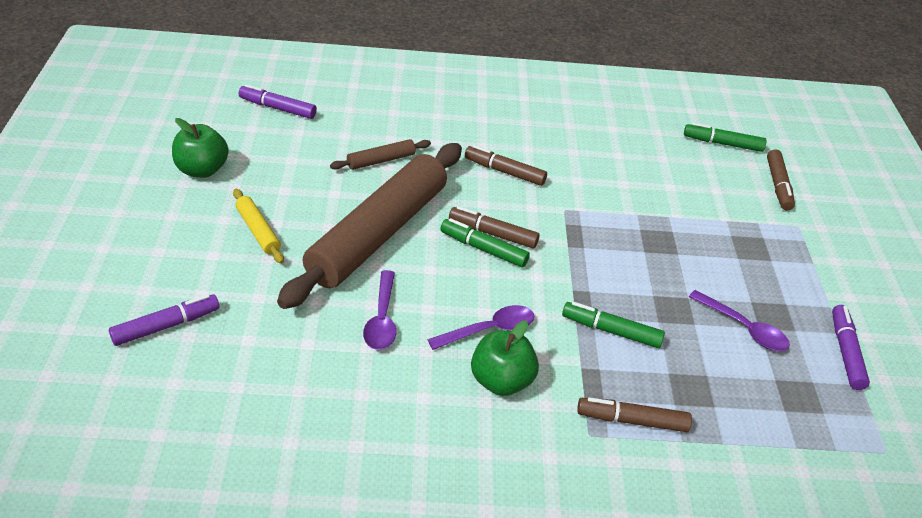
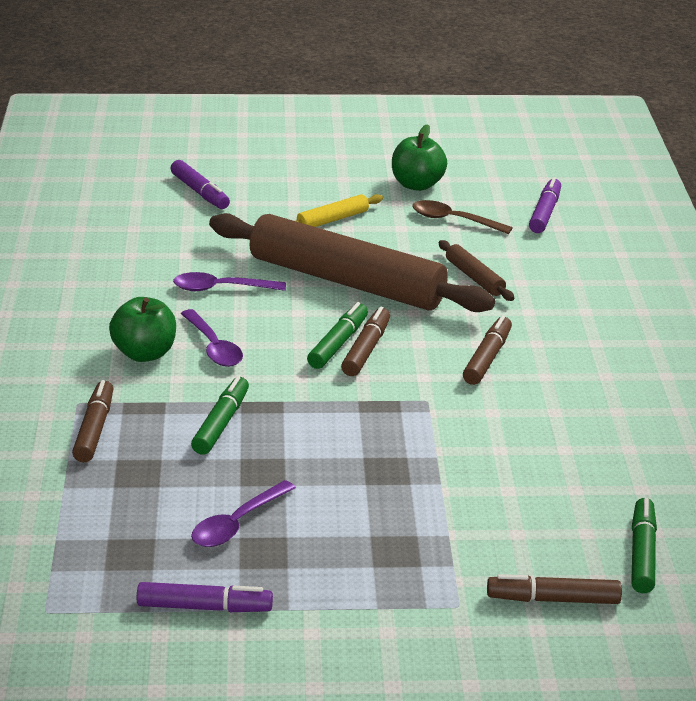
camera: 90 degrees right, 10 degrees down
(278, 158) = (453, 220): none -> brown spoon

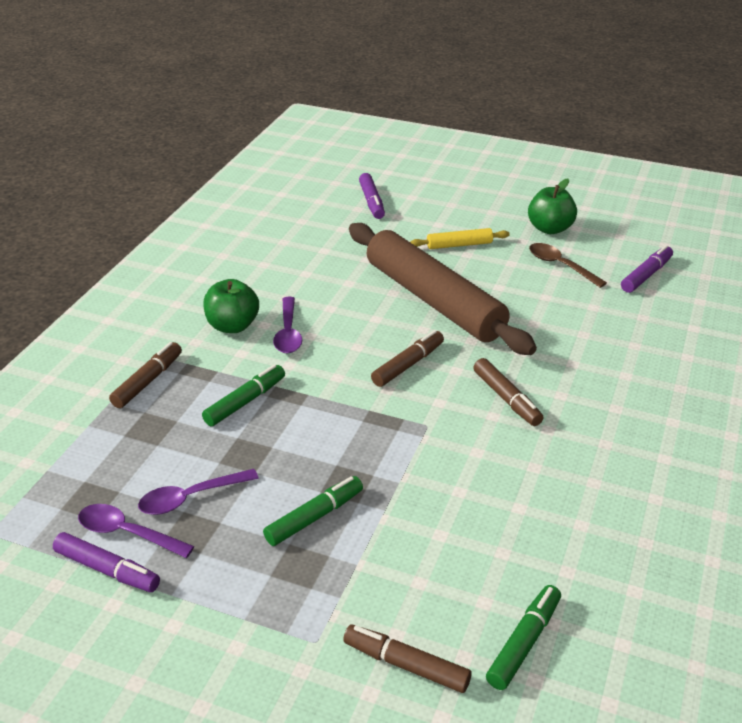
camera: 25 degrees right, 5 degrees up
(221, 288) = (330, 284): purple spoon -> purple spoon (127, 533)
(338, 343) = (388, 354): green marker -> green marker (314, 517)
(474, 277) = (544, 321): brown rolling pin -> none
(487, 358) = (506, 398): brown marker -> brown marker turned 105 degrees clockwise

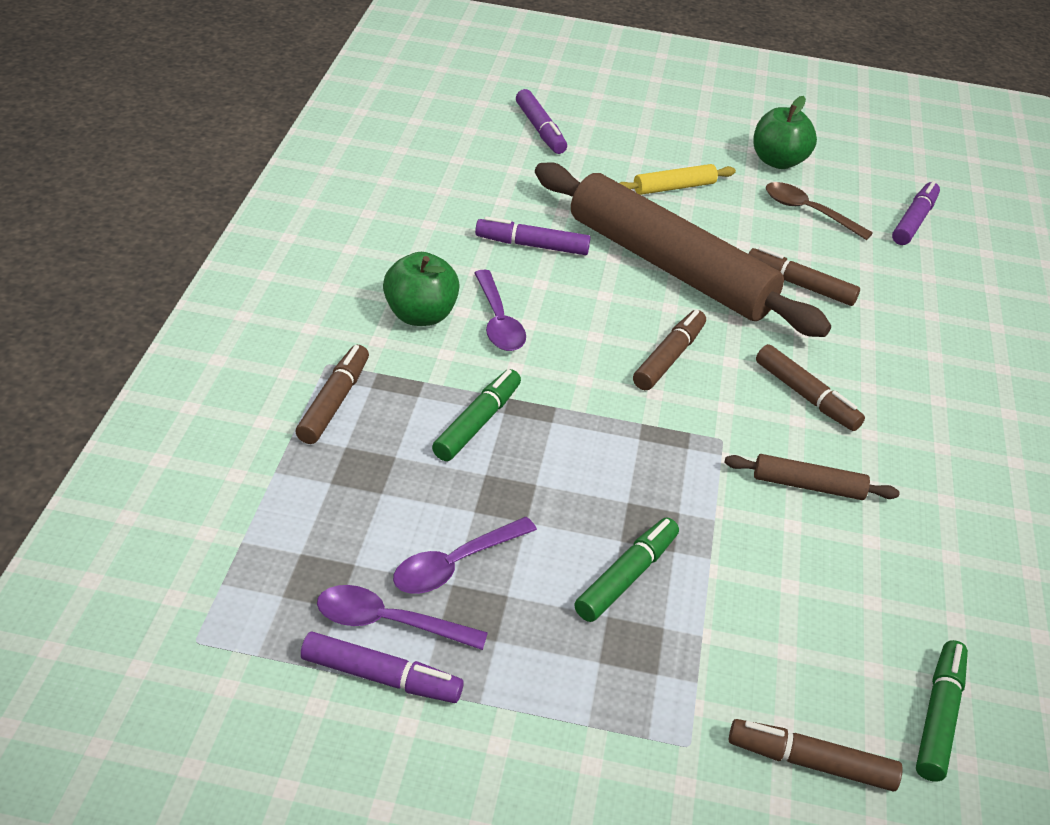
camera: 15 degrees left, 5 degrees up
(334, 281) = (532, 245): none -> purple marker
(482, 463) = (808, 485): none -> brown rolling pin
(533, 318) = (800, 285): none -> brown marker

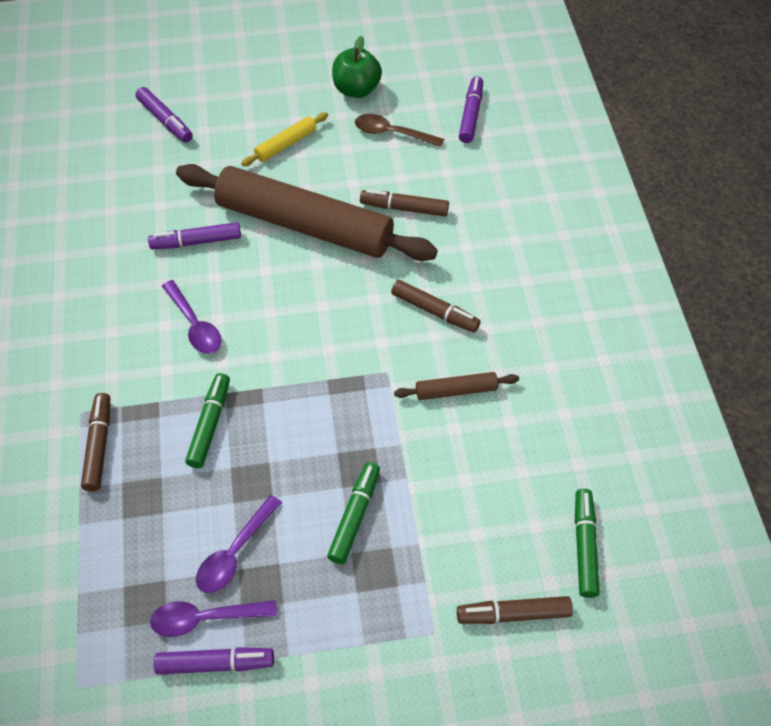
camera: 15 degrees left, 15 degrees up
(420, 315) = (134, 341): green apple -> none
(669, 357) = (329, 312): brown marker -> none

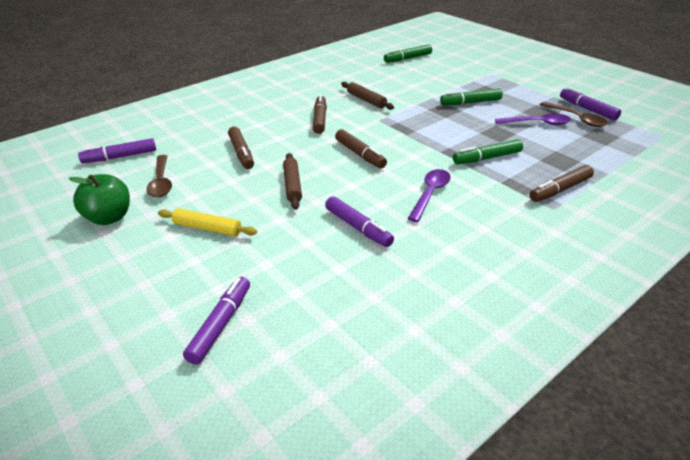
camera: 120 degrees left, 20 degrees down
(205, 618) = (576, 119): purple spoon -> brown spoon
(305, 224) = (292, 185): brown rolling pin -> brown rolling pin, size x0.40
(513, 614) = (457, 63): brown marker -> brown marker (360, 154)

